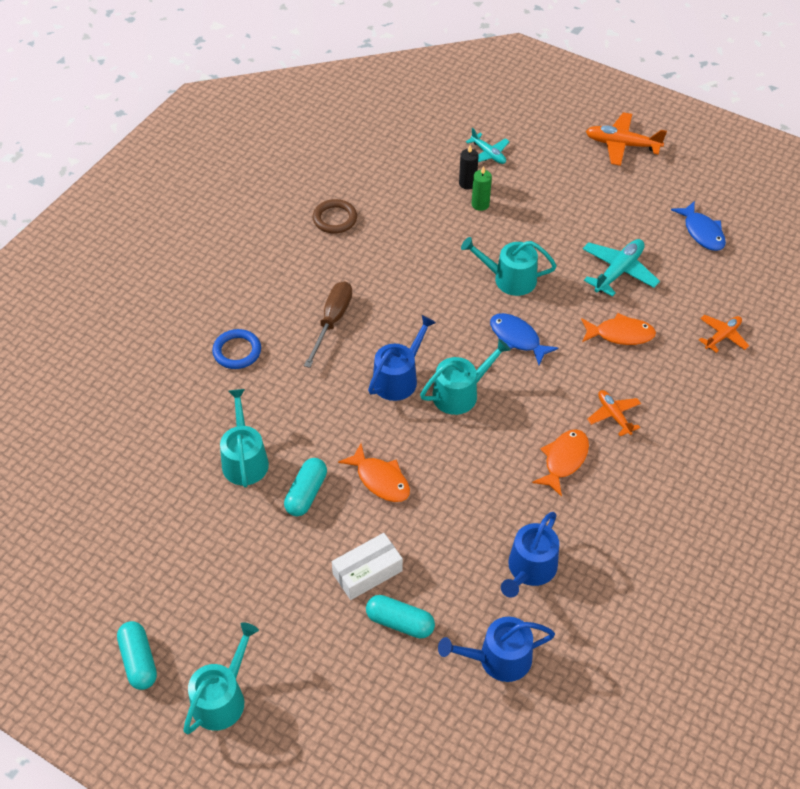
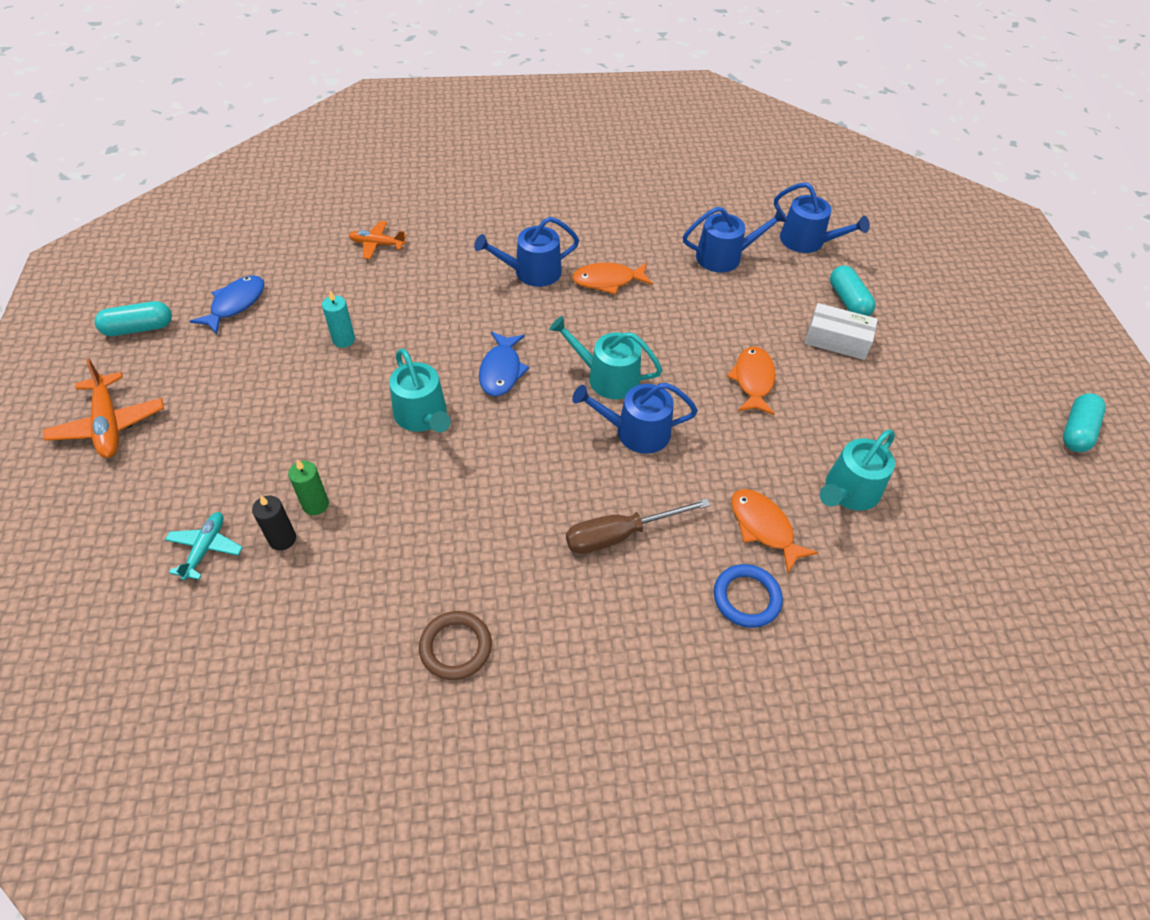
camera: 130 degrees left, 0 degrees up
(222, 698) = (1024, 362): turquoise watering can -> none
(306, 493) = (823, 422): turquoise capsule -> turquoise capsule (139, 328)
(613, 415) = (532, 272): orange plane -> blue watering can
(618, 271) = (343, 340): turquoise plane -> turquoise candle
(620, 334) = (431, 305): orange fish -> orange fish (763, 528)

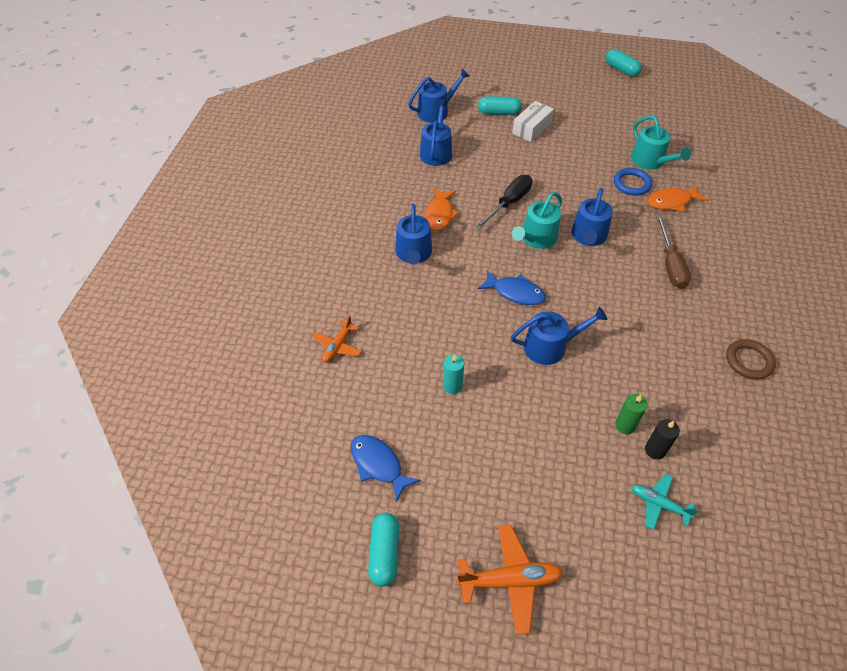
camera: 70 degrees left, 0 degrees up
(423, 416) = (550, 346): turquoise watering can -> blue watering can
(662, 340) = (509, 203): none -> black screwdriver
(746, 598) = (719, 222): blue ring -> blue ring (631, 184)
(753, 380) = (556, 172): orange fish -> none

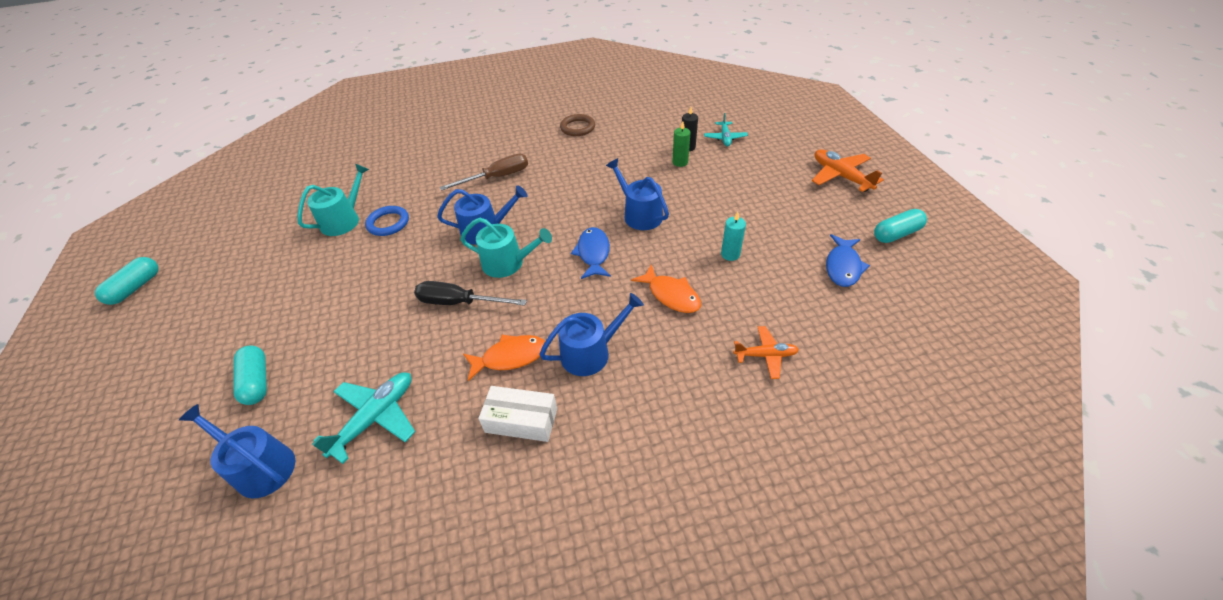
camera: 115 degrees left, 5 degrees down
(436, 152) = (375, 418): blue watering can -> turquoise plane
(532, 128) = (293, 332): white box -> white box (521, 420)
(671, 202) = (408, 194): orange fish -> orange fish (671, 295)

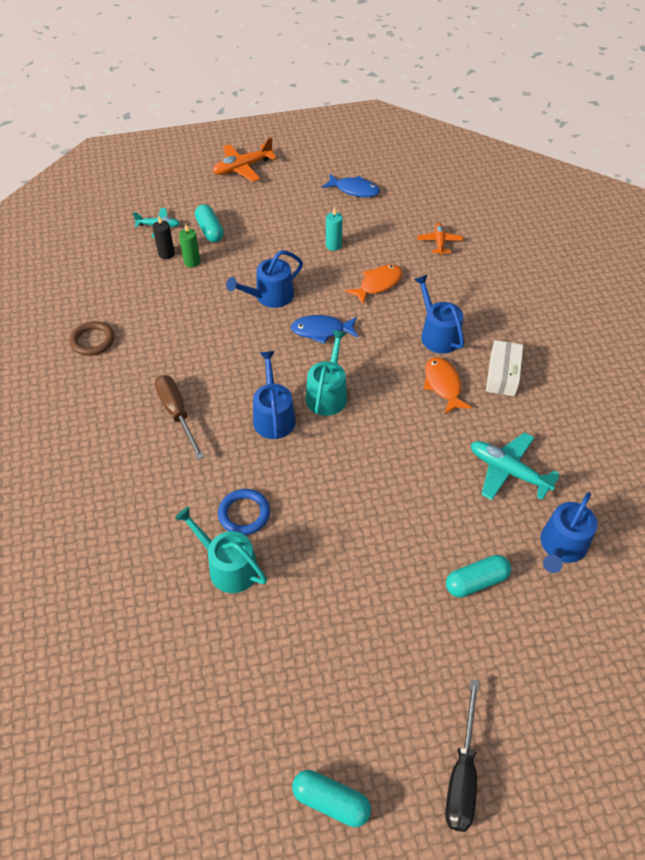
camera: 90 degrees left, 5 degrees up
(459, 302) = (378, 428): black screwdriver -> black screwdriver (462, 774)
(896, 234) = (322, 157): turquoise capsule -> turquoise capsule (210, 230)

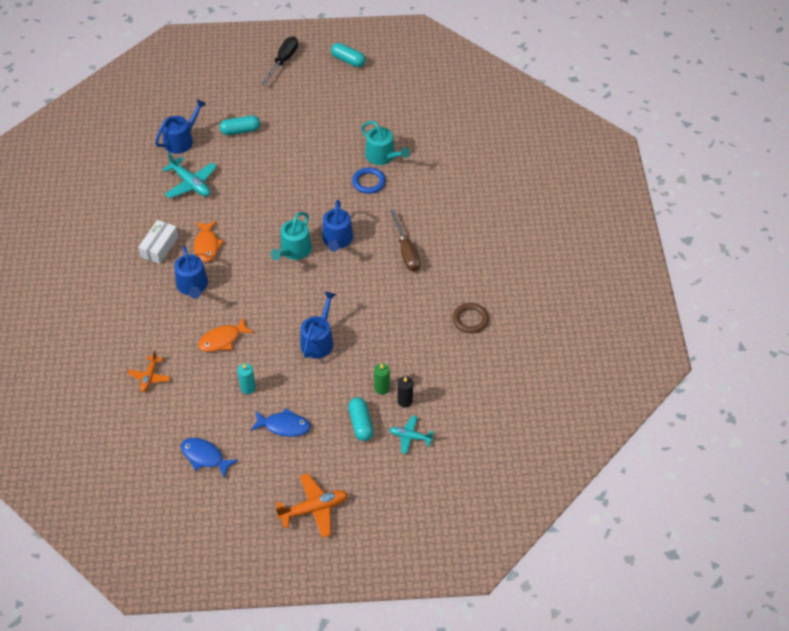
camera: 170 degrees left, 0 degrees up
(270, 296) = (318, 341): blue watering can -> blue watering can turned 45 degrees counterclockwise
(321, 331) = (284, 302): blue fish -> blue fish (284, 426)

